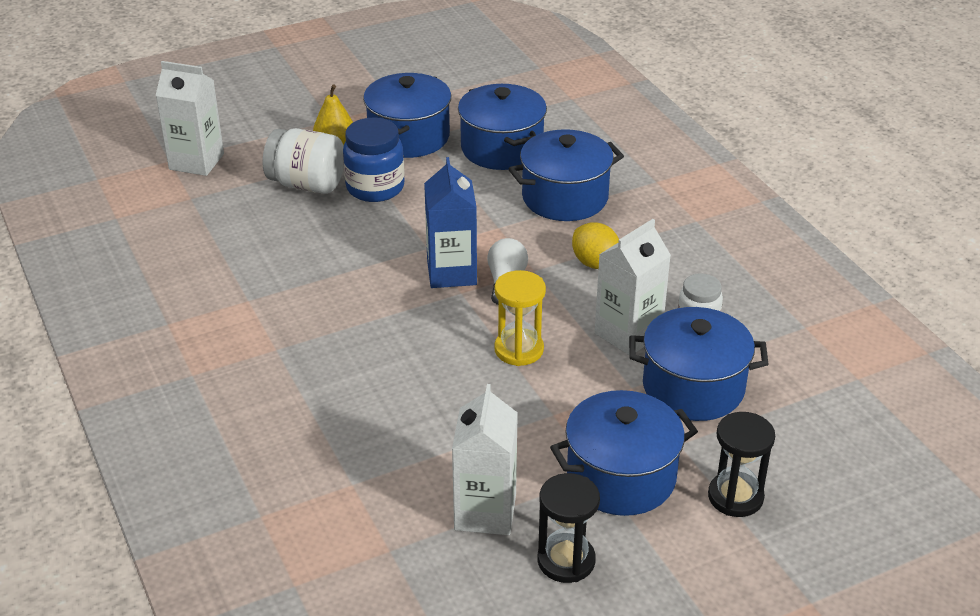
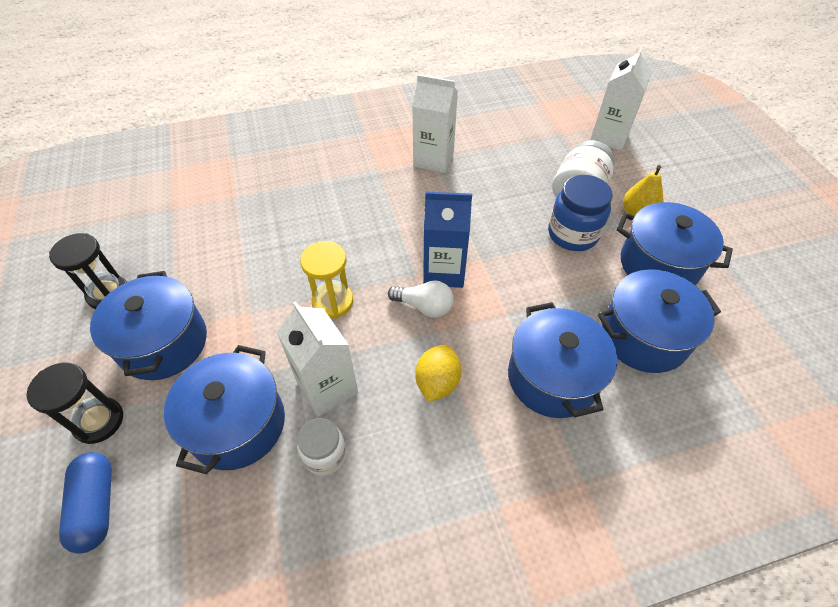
camera: 100 degrees right, 15 degrees up
(485, 512) = (175, 257): white carton -> white carton (433, 159)
(595, 263) = (437, 382): yellow lemon -> yellow lemon turned 45 degrees counterclockwise
(815, 463) = (97, 506): none -> blue capsule

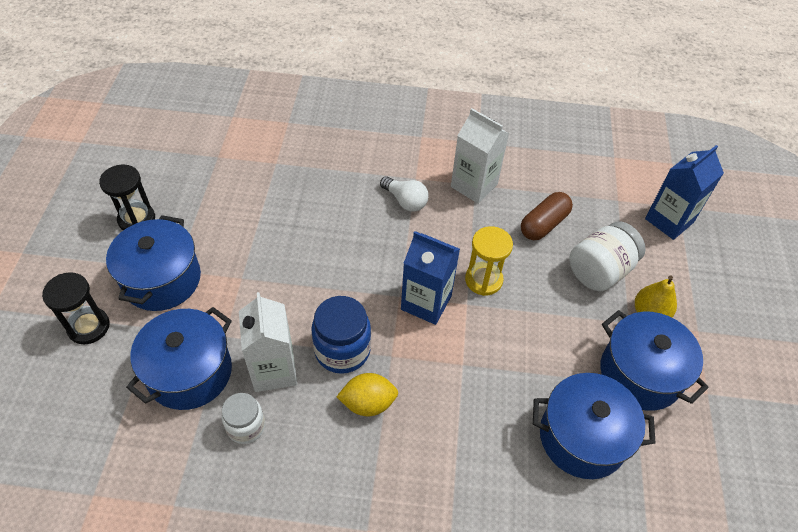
camera: 20 degrees right, 0 degrees up
(97, 506) = (62, 394): blue capsule -> none
(333, 302) = (314, 295): yellow hourglass -> yellow hourglass (483, 280)
(424, 306) = (391, 329): white light bulb -> white light bulb (405, 201)
(437, 382) = (368, 403): yellow lemon -> yellow lemon turned 45 degrees clockwise
(510, 172) = (543, 224): none -> brown capsule
(552, 377) = (473, 440): blue pot -> none
(572, 234) = (570, 311): blue jar -> blue jar (342, 350)
(609, 137) = (669, 220): white carton -> blue carton

